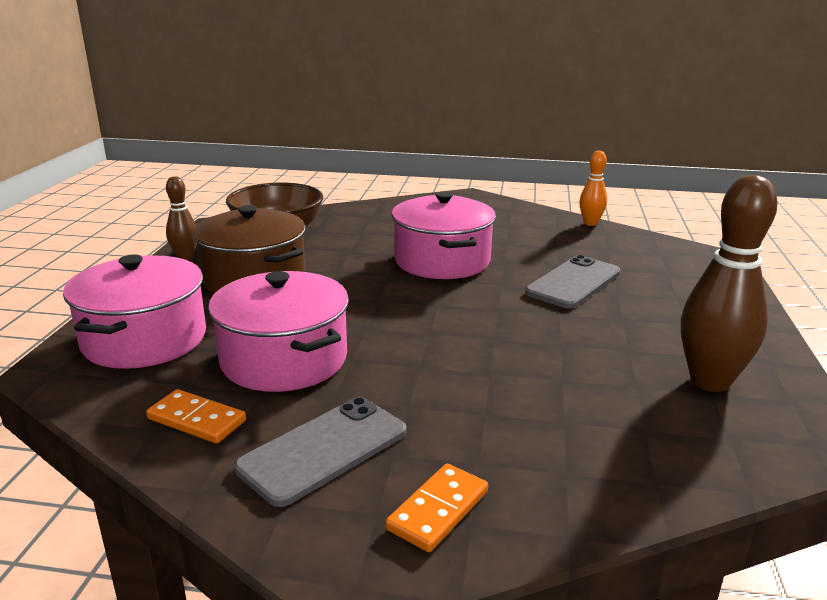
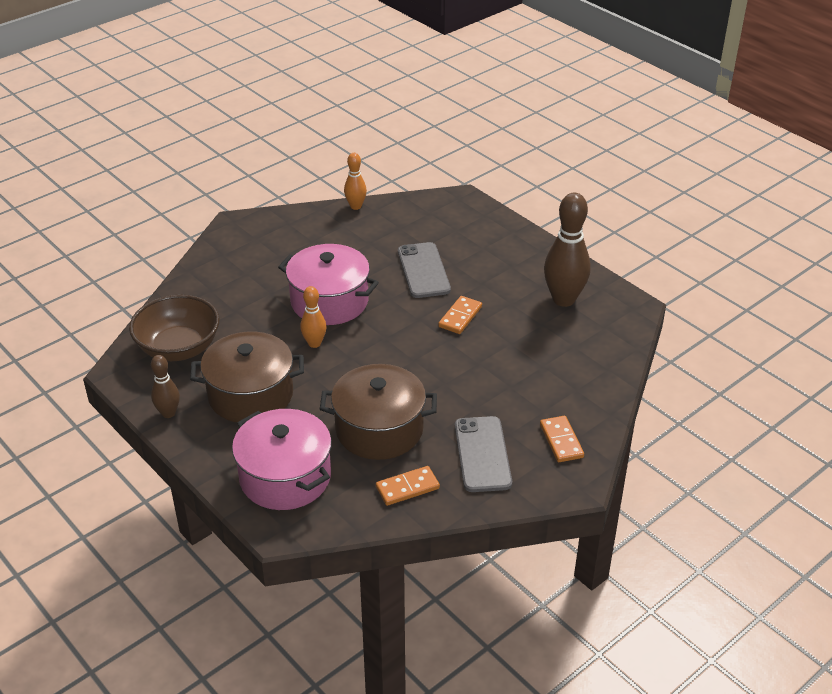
camera: 50 degrees left, 15 degrees up
(284, 359) = (379, 429): pink pot -> brown pot
(371, 277) = (314, 343): none -> orange bowling pin
(544, 329) = (460, 317): none -> orange domino

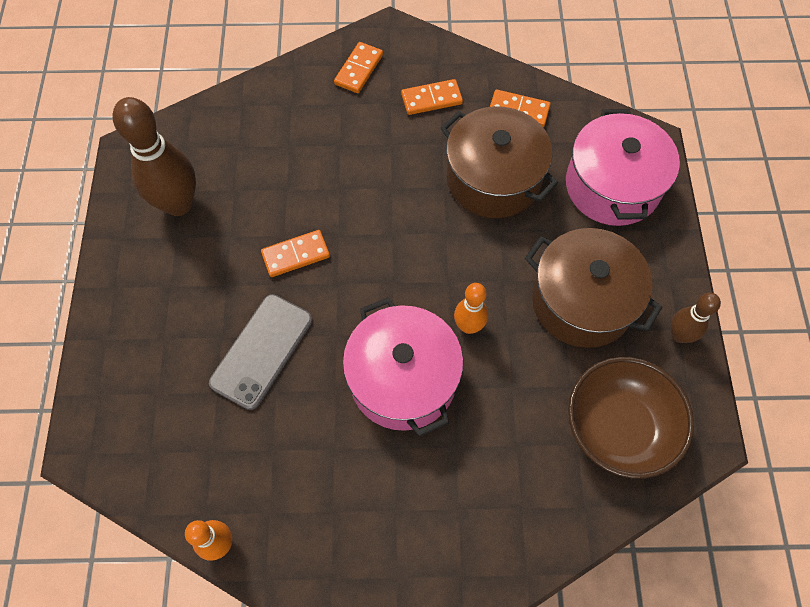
camera: 140 degrees left, 25 degrees up
(482, 454) = (431, 99): grey phone -> orange domino

